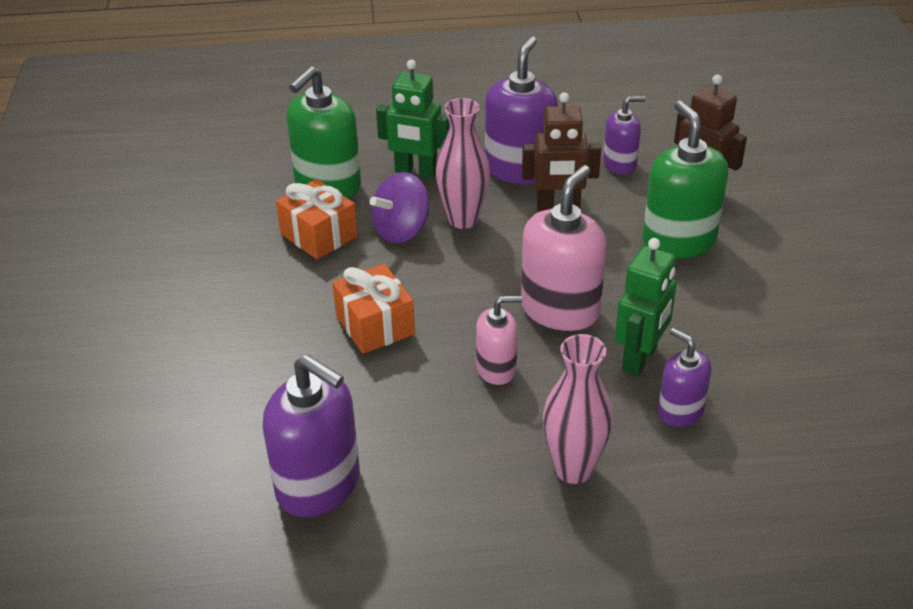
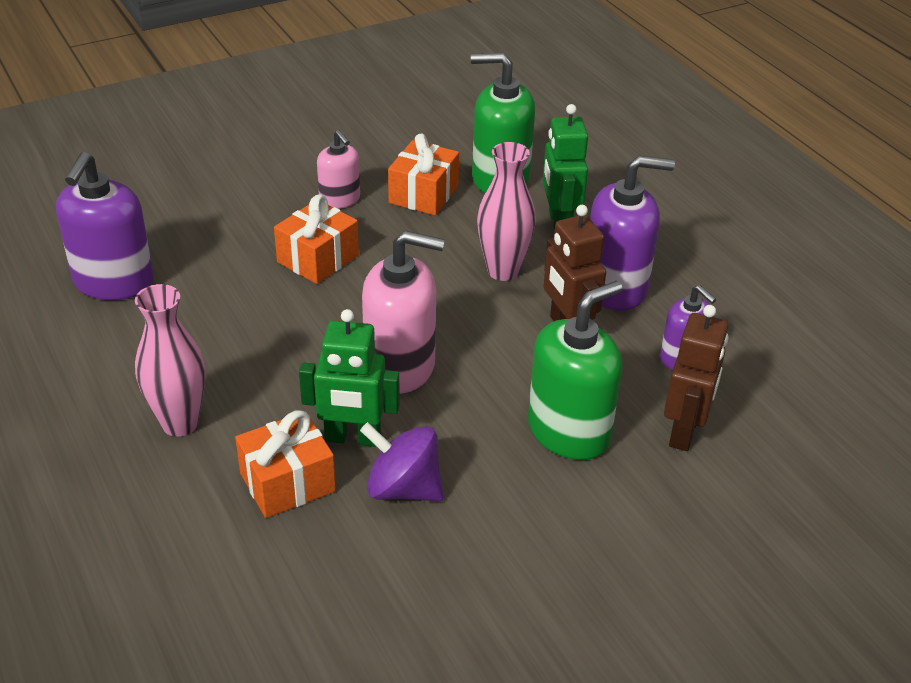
camera: 65 degrees right, 0 degrees up
(401, 230) = (461, 238): purple spinning top -> purple spinning top (403, 488)
(496, 369) = (293, 344): pink soap dispenser -> pink soap dispenser (340, 199)
(680, 411) = (287, 482): purple soap dispenser -> orange gift

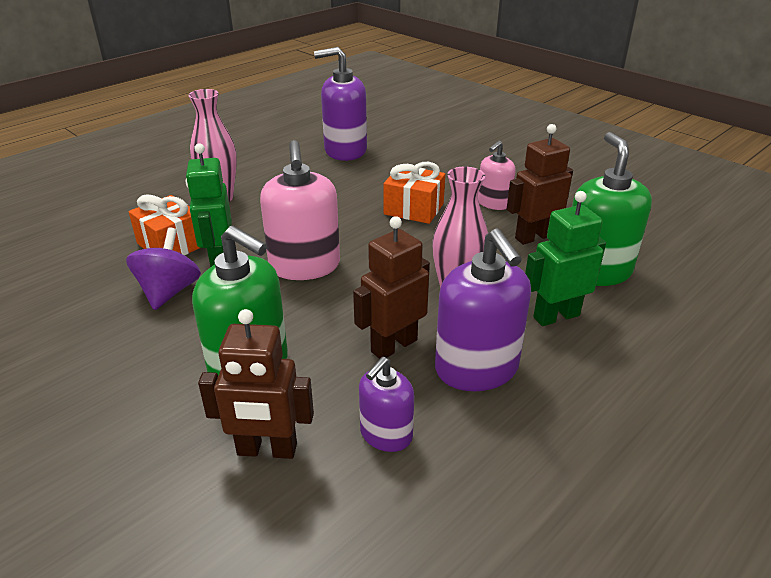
camera: 75 degrees right, 5 degrees down
(423, 194) = (533, 237): orange gift -> brown robot

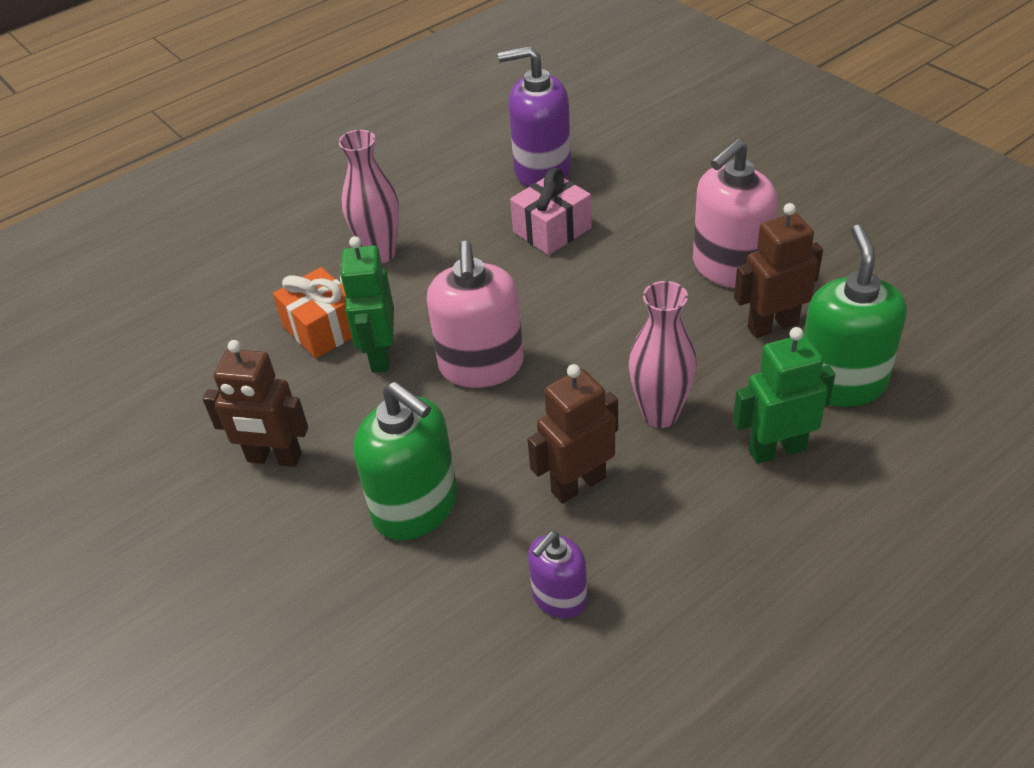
camera: 10 degrees right, 10 degrees up
(169, 292) = (324, 400): purple spinning top -> none
(267, 450) = (433, 609): brown robot -> brown robot (274, 458)
(356, 183) = (552, 230): none -> pink gift
(413, 209) = (623, 276): orange gift -> none
(476, 368) = (669, 519): purple soap dispenser -> none
(493, 203) = (729, 267): pink soap dispenser -> pink soap dispenser, size x1.73

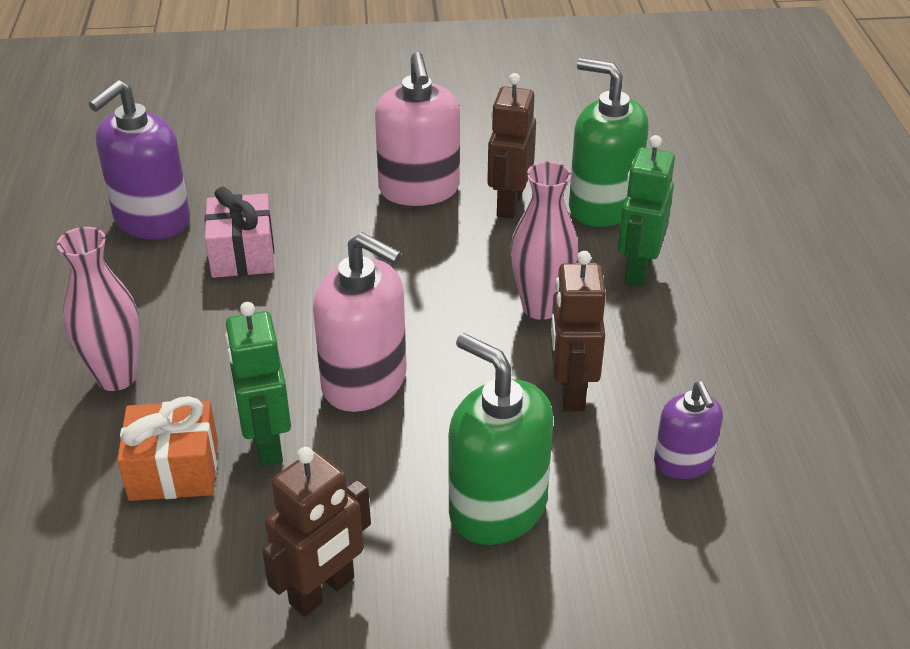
camera: 60 degrees left, 5 degrees down
(380, 355) = (267, 444): green robot -> green robot turned 45 degrees clockwise
(416, 507) = (497, 508): green soap dispenser -> green soap dispenser turned 120 degrees counterclockwise

